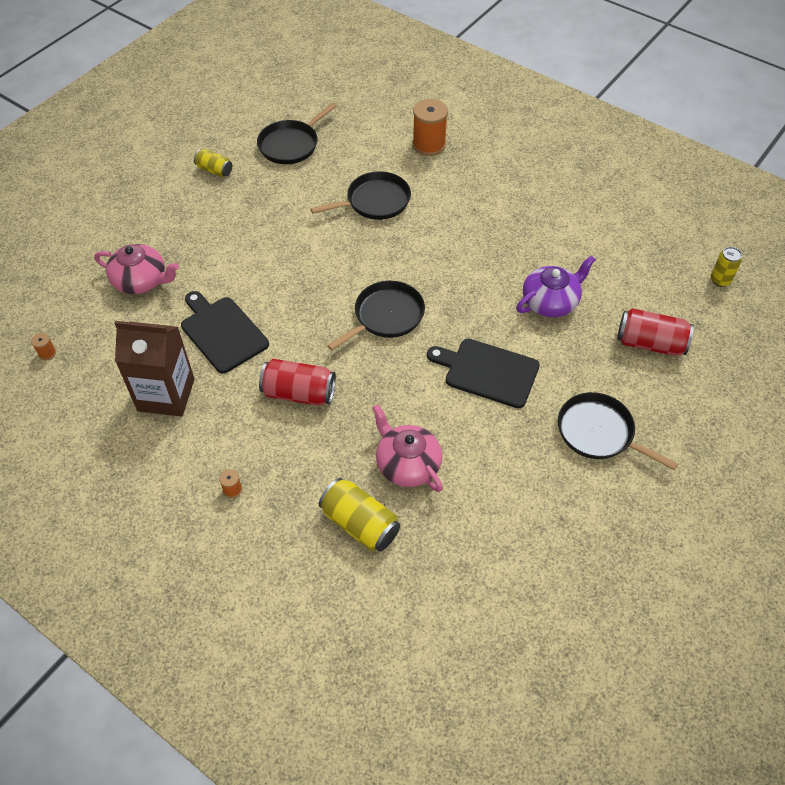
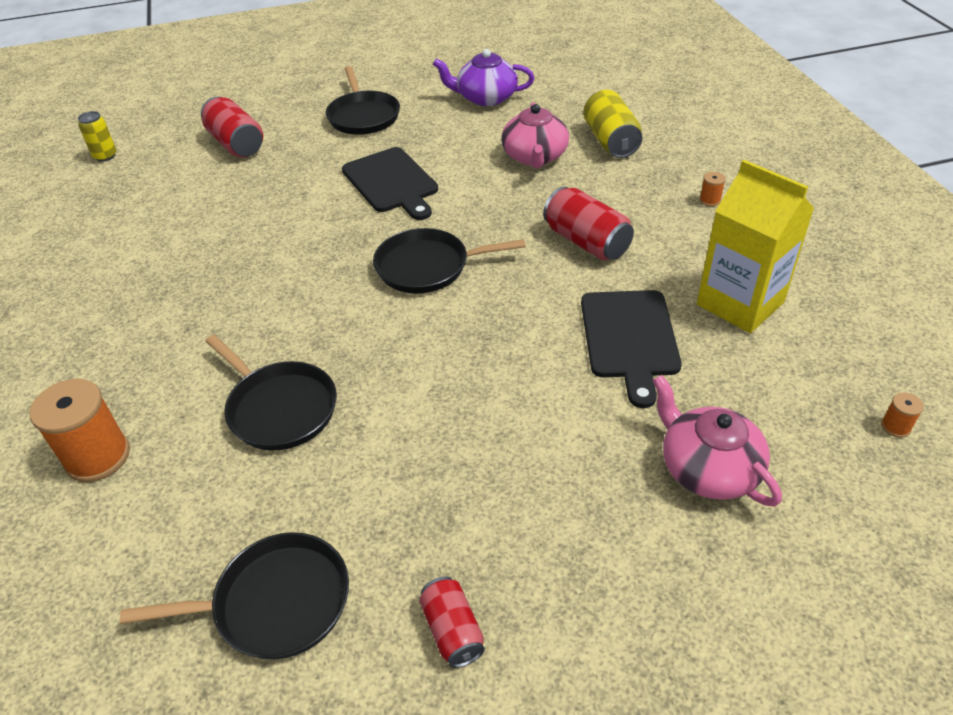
camera: 140 degrees left, 10 degrees down
(166, 395) = (740, 303): brown carton -> yellow carton
(214, 170) = (452, 630): yellow can -> red can
(375, 201) = (279, 408): black pan -> black pan turned 150 degrees counterclockwise
(550, 302) = (260, 205): purple teapot -> purple teapot (486, 98)

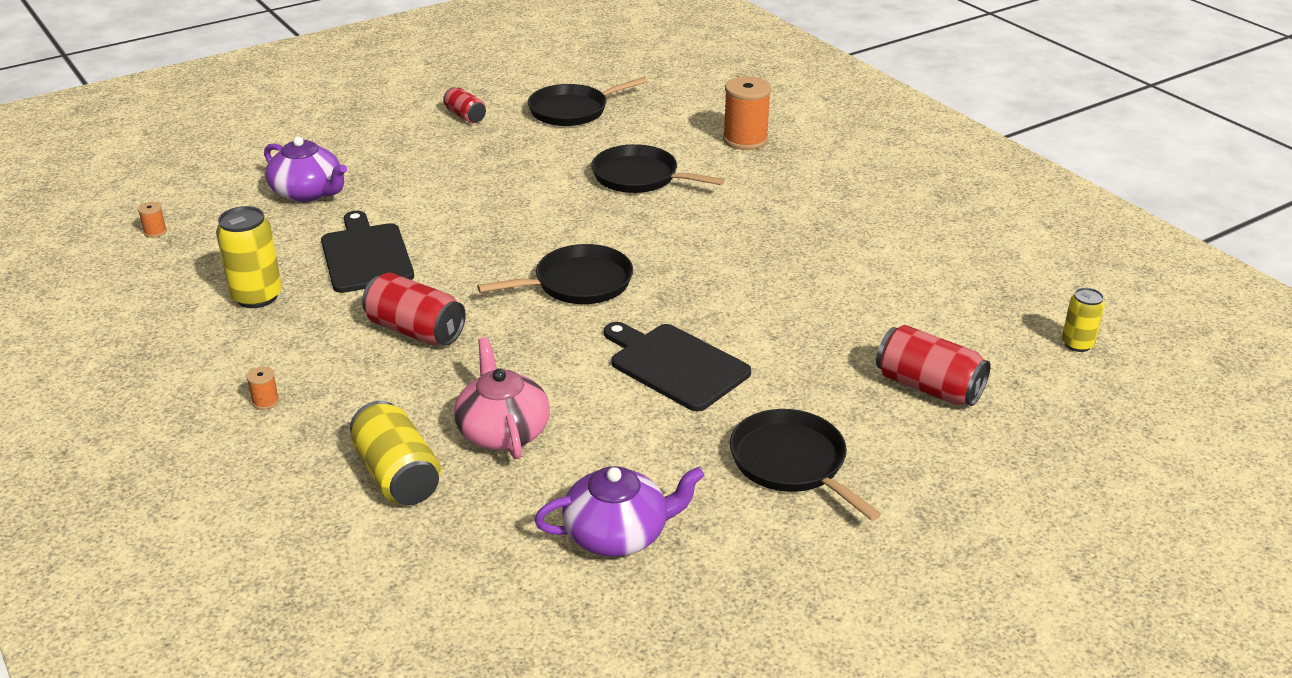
camera: 160 degrees right, 10 degrees down
(707, 468) = (308, 192): pink teapot -> purple teapot
(740, 303) = (257, 297): yellow carton -> yellow can

